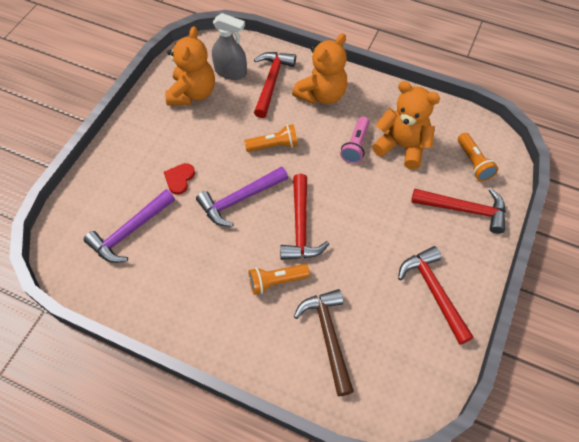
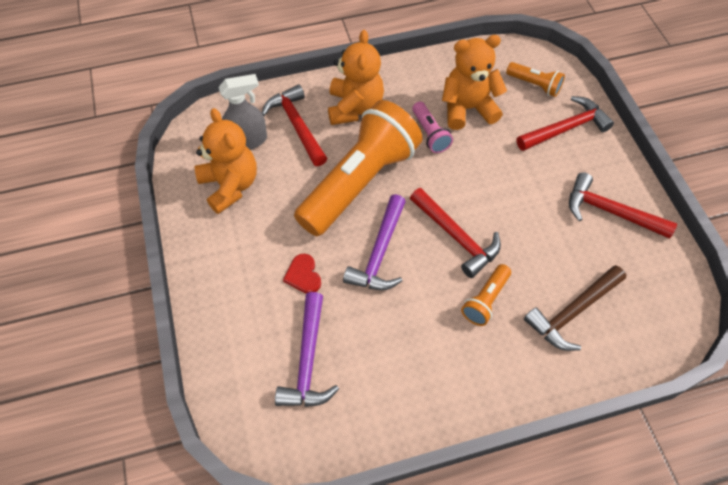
camera: 40 degrees left, 0 degrees up
(274, 145) = (359, 182): orange flashlight -> orange flashlight, size x2.37
(328, 336) = (572, 312): brown hammer -> brown hammer turned 75 degrees counterclockwise

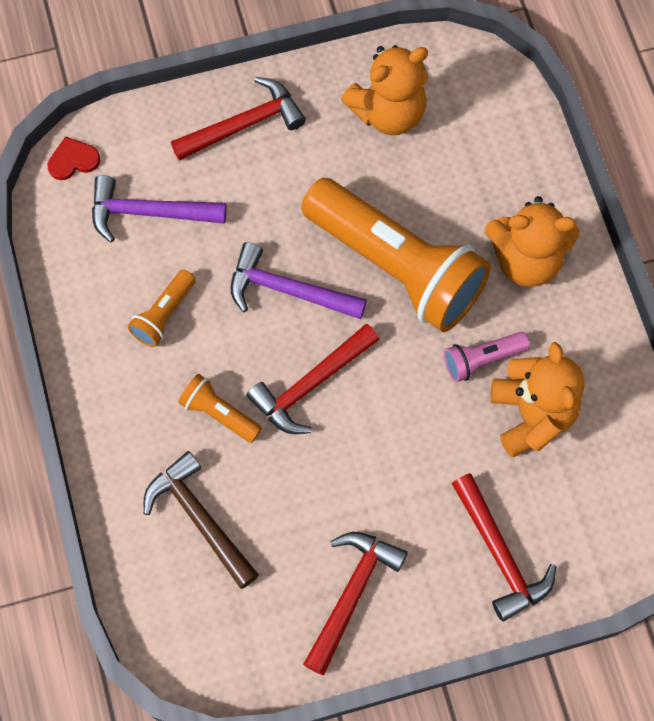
camera: 90 degrees right, 10 degrees up
(247, 141) = (461, 126): grey spray bottle -> none
(297, 125) = (490, 186): red hammer -> red hammer (244, 125)
(303, 275) = (258, 203): red heart -> red heart (73, 160)
(534, 85) = (585, 519): orange flashlight -> orange flashlight (164, 314)

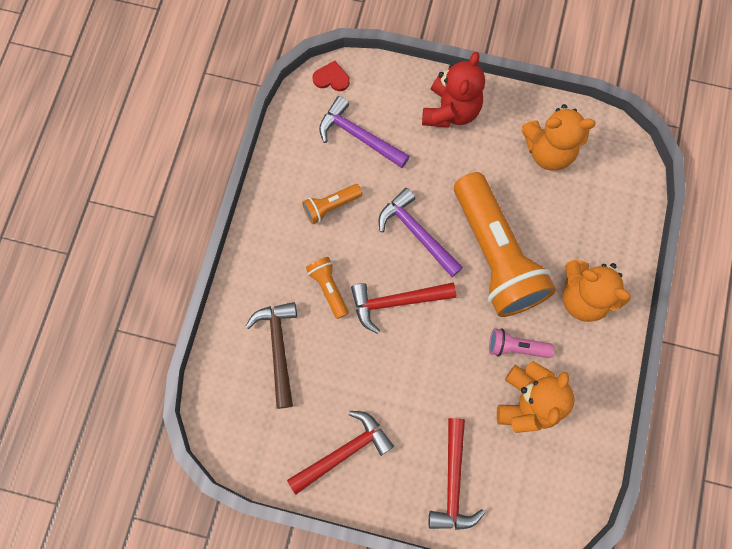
camera: 30 degrees right, 5 degrees up
(244, 125) = (450, 111): red hammer -> red teddy bear

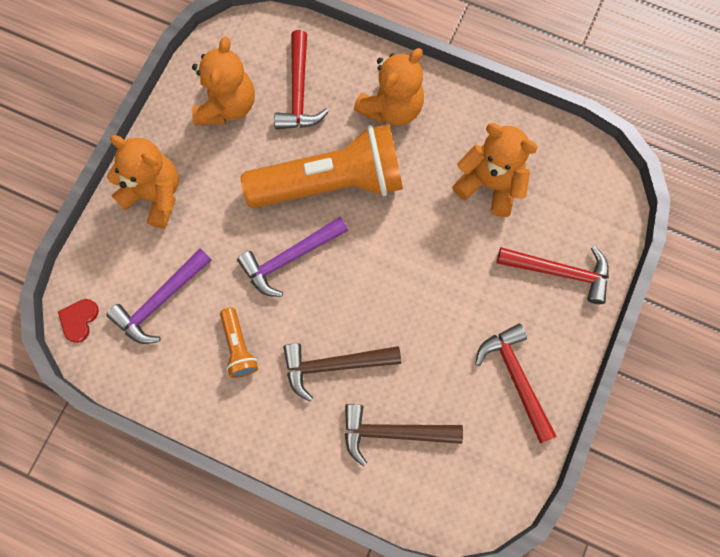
camera: 80 degrees left, 0 degrees up
(328, 288) = (334, 365): orange flashlight -> brown hammer
(396, 302) = (363, 294): red hammer -> red hammer (299, 91)
(450, 111) = (155, 195): red teddy bear -> orange teddy bear
(516, 347) = (432, 183): pink flashlight -> none

